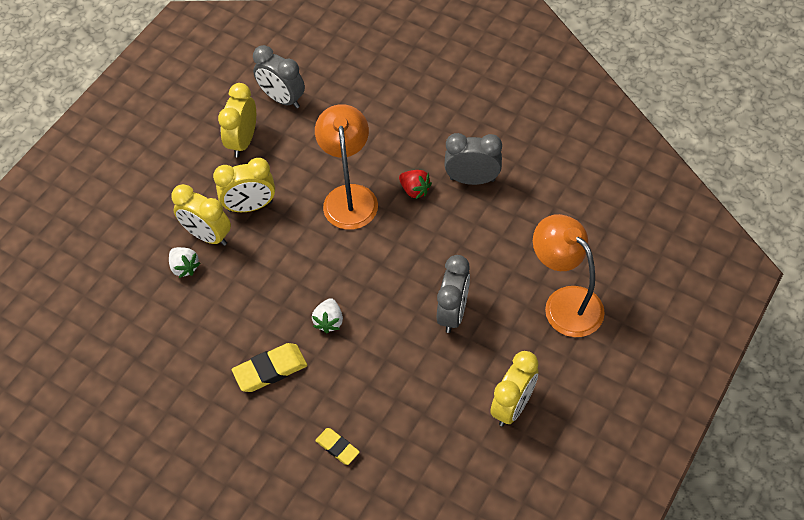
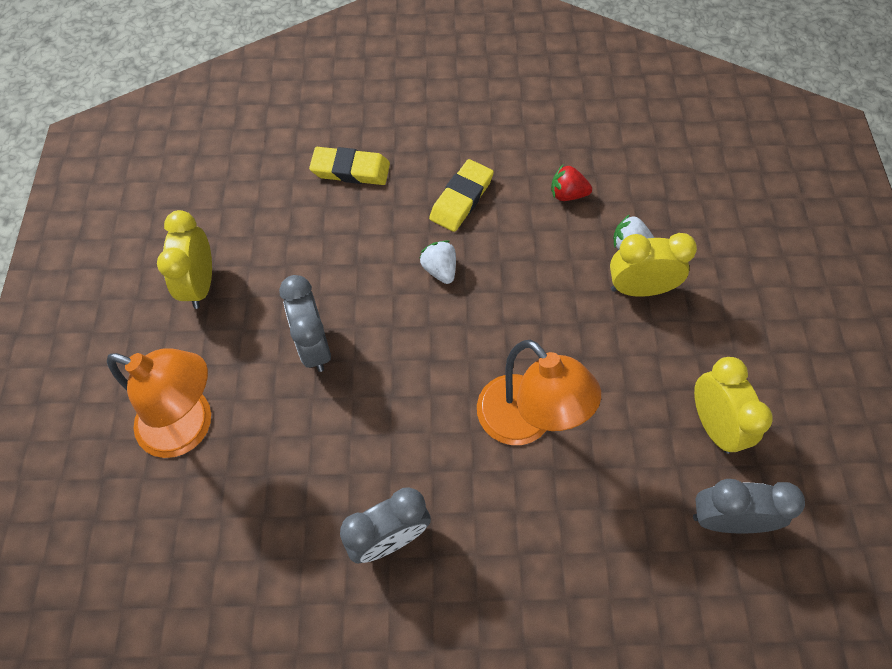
camera: 145 degrees right, 5 degrees up
(250, 206) = (626, 346): yellow clock -> none
(337, 447) = (350, 170): yellow eraser -> yellow eraser, size x1.62
(415, 190) = (453, 478): red strawberry -> red strawberry (567, 194)

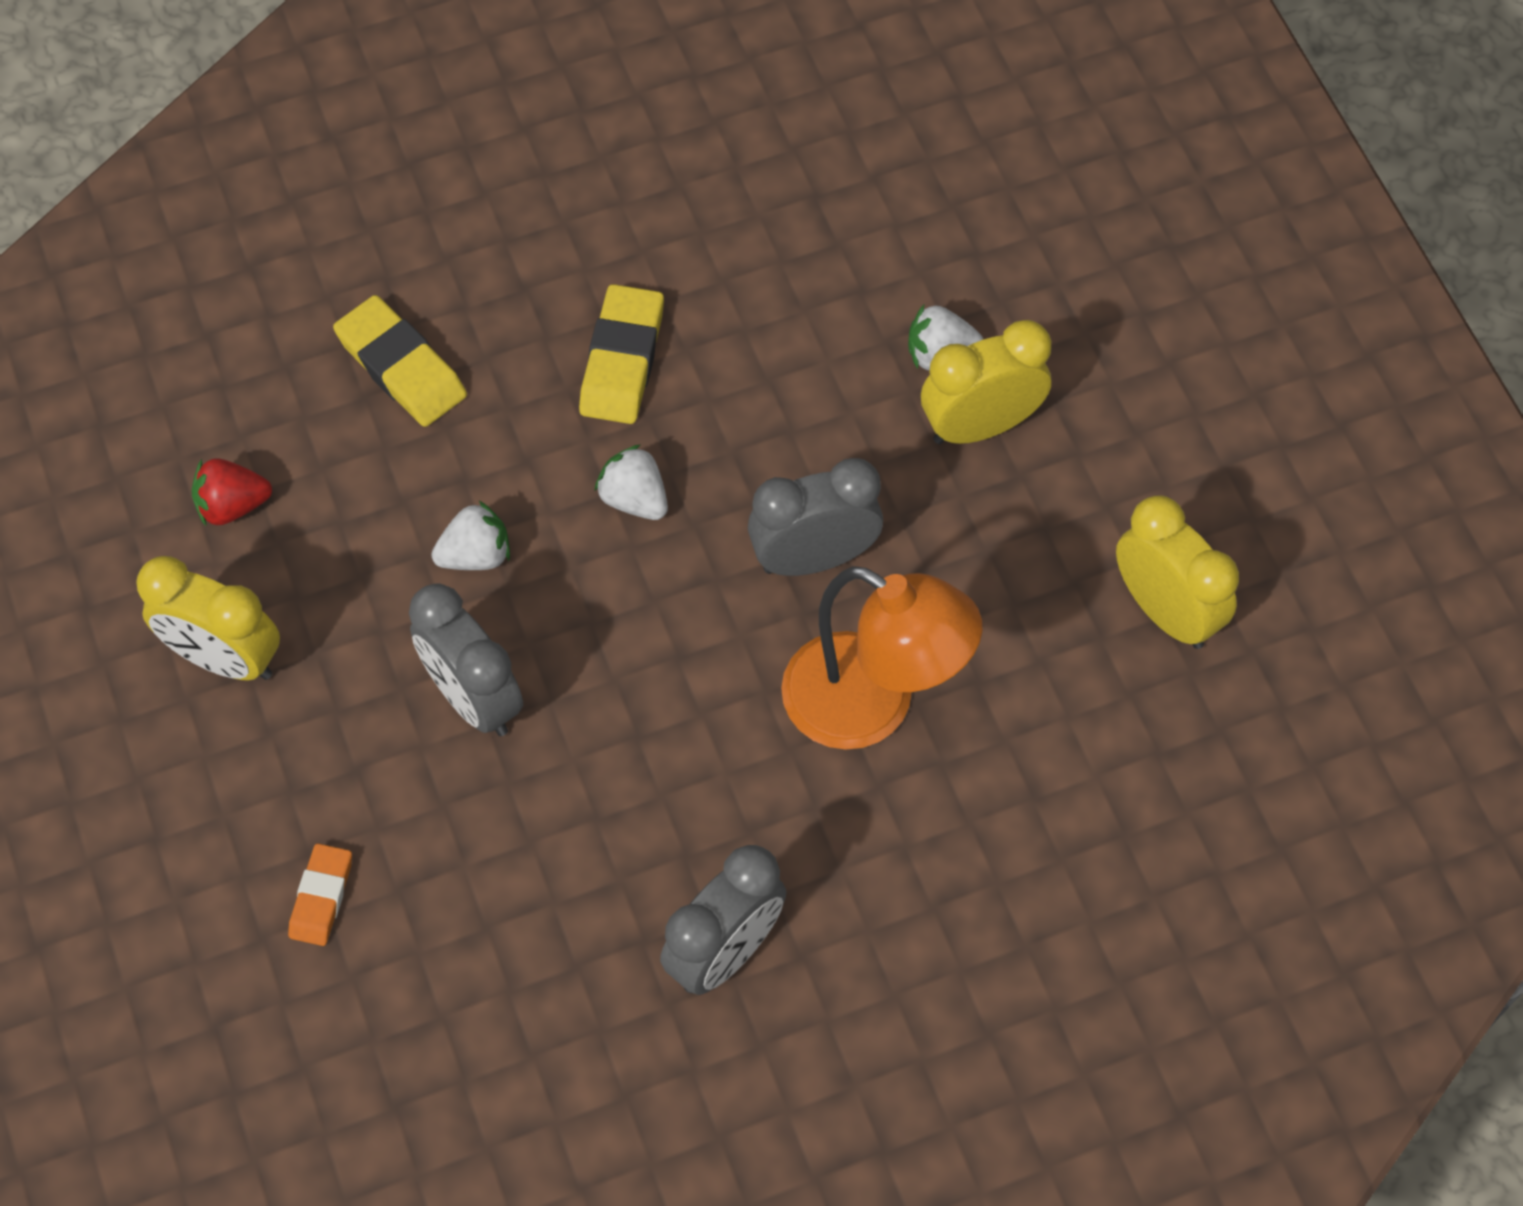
camera: 20 degrees left, 0 degrees up
(189, 427) = (321, 897): orange lamp -> orange eraser
(200, 284) = (225, 658): yellow clock -> yellow clock turned 45 degrees counterclockwise
(347, 273) = (476, 555): none -> white strawberry
(350, 170) = (401, 367): yellow eraser -> yellow eraser turned 60 degrees clockwise
(567, 194) = (804, 295): red strawberry -> red strawberry (232, 506)
(725, 519) = (1226, 749): grey clock -> grey clock (814, 558)

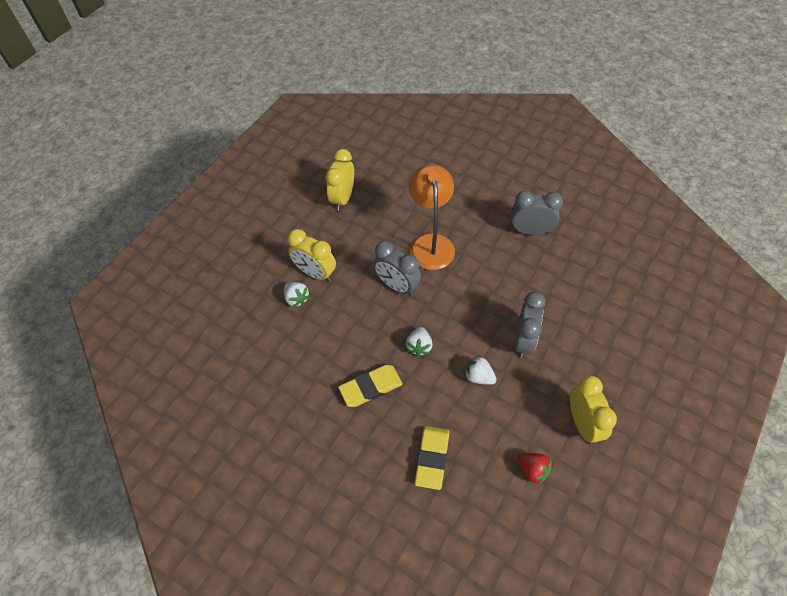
camera: 125 degrees left, 5 degrees down
(321, 897) = (618, 333): orange eraser -> none

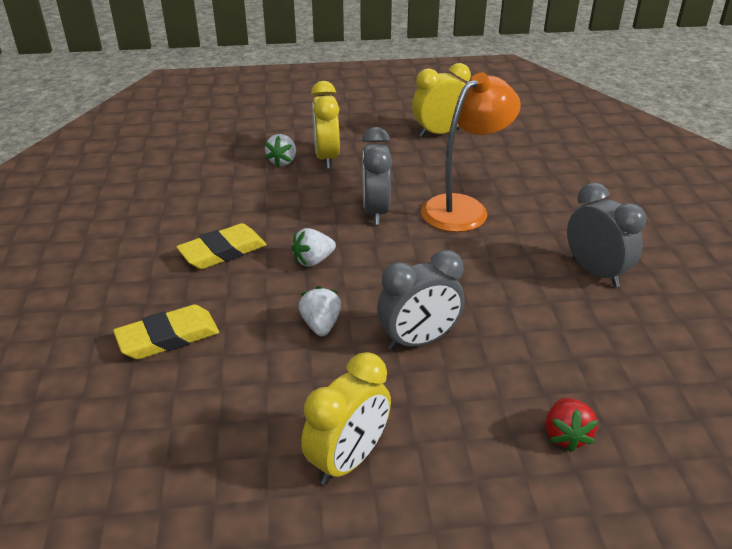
camera: 50 degrees right, 20 degrees down
(371, 387) = (222, 251): yellow eraser -> yellow eraser turned 60 degrees counterclockwise
(532, 470) = (225, 438): red strawberry -> red strawberry (566, 435)

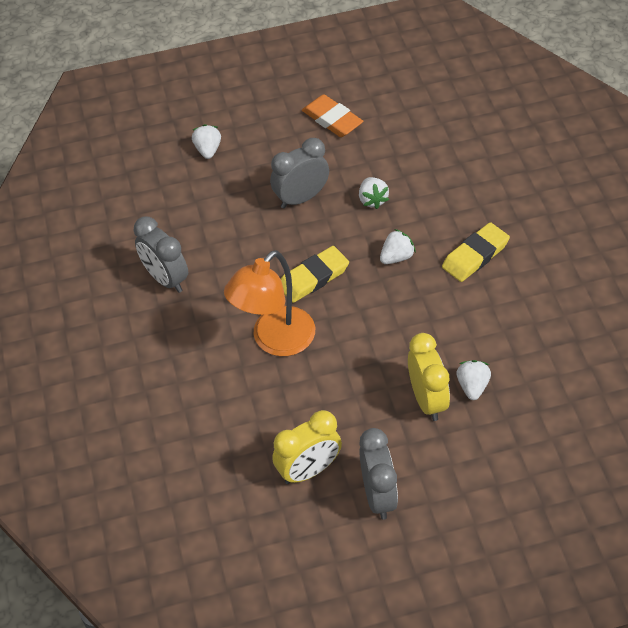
camera: 175 degrees right, 15 degrees up
(168, 337) = (475, 175): yellow eraser -> yellow eraser (313, 277)
(348, 460) = (332, 119): yellow clock -> orange eraser
(376, 211) = (357, 324): grey clock -> grey clock (378, 495)
(566, 435) = (208, 150): red strawberry -> white strawberry

